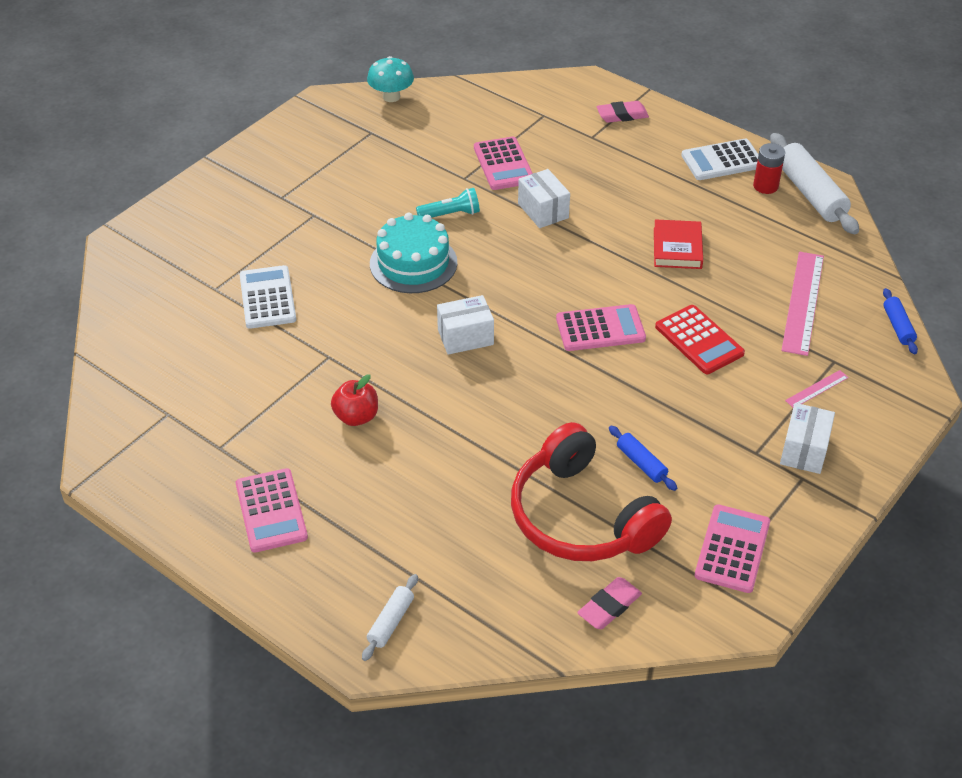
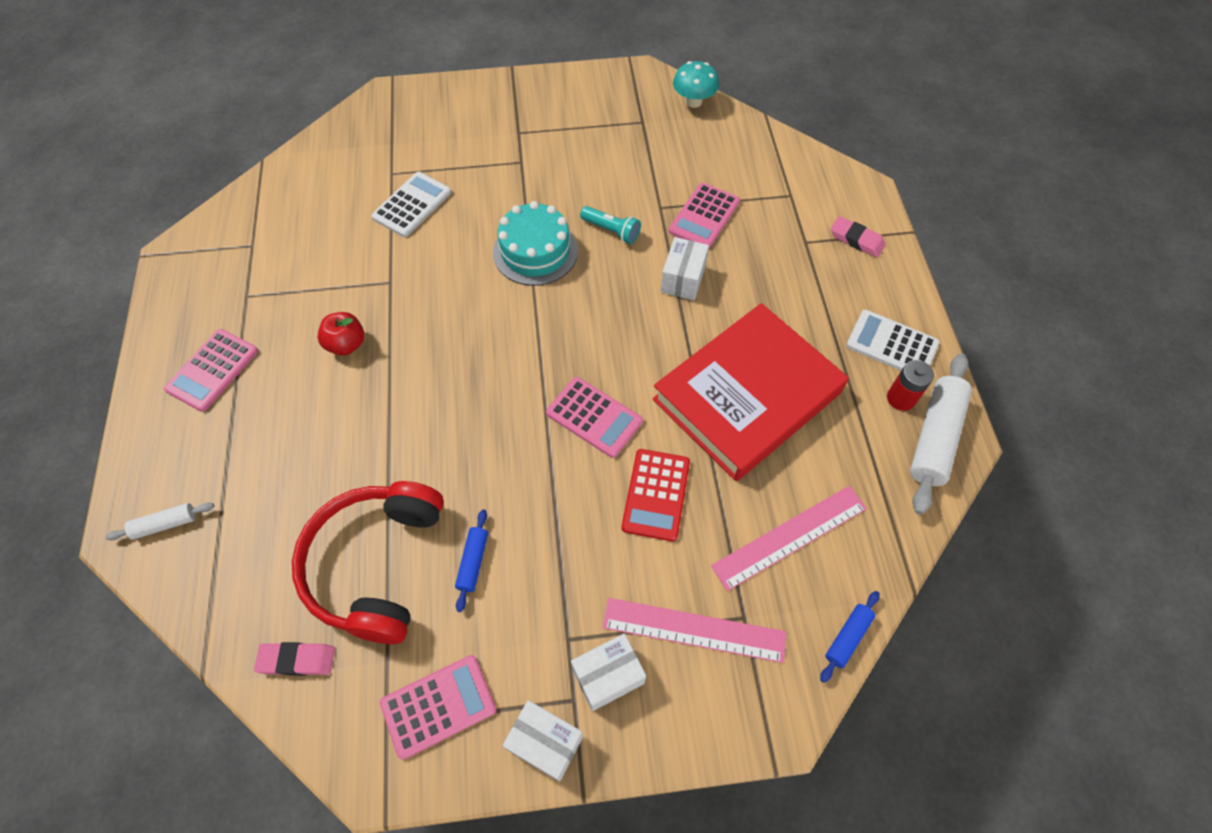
camera: 45 degrees right, 15 degrees up
(465, 337) = (492, 342): white box -> white box (545, 743)
(677, 248) = (746, 396): red book -> red book, size x2.33
(816, 389) = (694, 629): pink ruler -> pink ruler, size x2.12

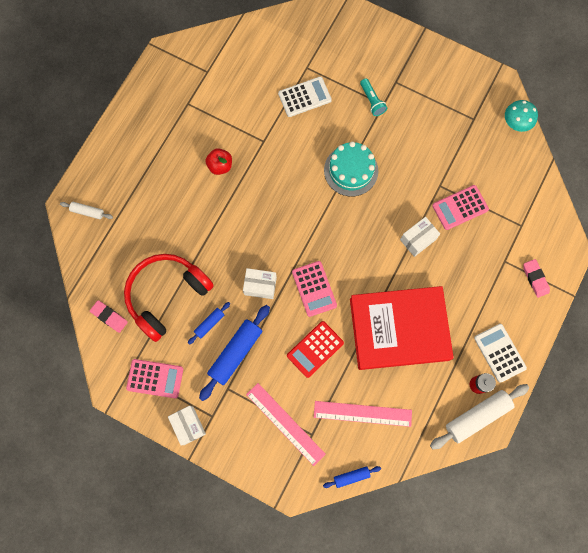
camera: 35 degrees right, 15 degrees up
(212, 370) = (149, 139): pink calculator -> none
(544, 578) = (236, 353): none -> blue rolling pin
(608, 676) = (233, 417): white box -> white box (260, 286)
(612, 231) = (401, 184): turquoise flashlight -> turquoise flashlight (372, 101)

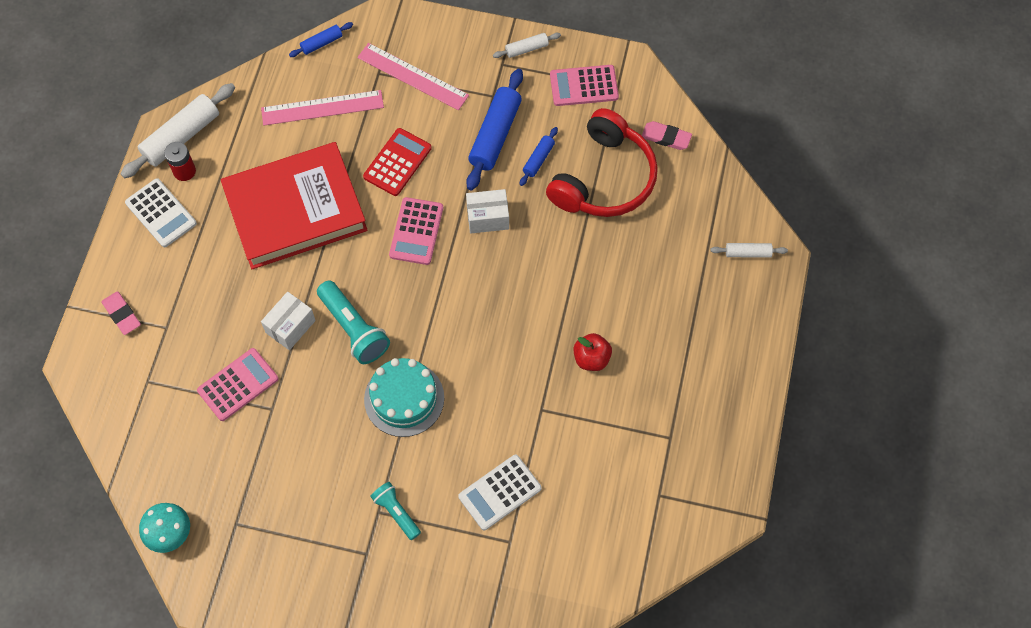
camera: 165 degrees right, 10 degrees down
(188, 425) = (526, 49): white box -> white rolling pin
(314, 288) = (416, 231): pink calculator -> pink calculator turned 135 degrees counterclockwise
(374, 226) = (354, 329): none -> turquoise flashlight

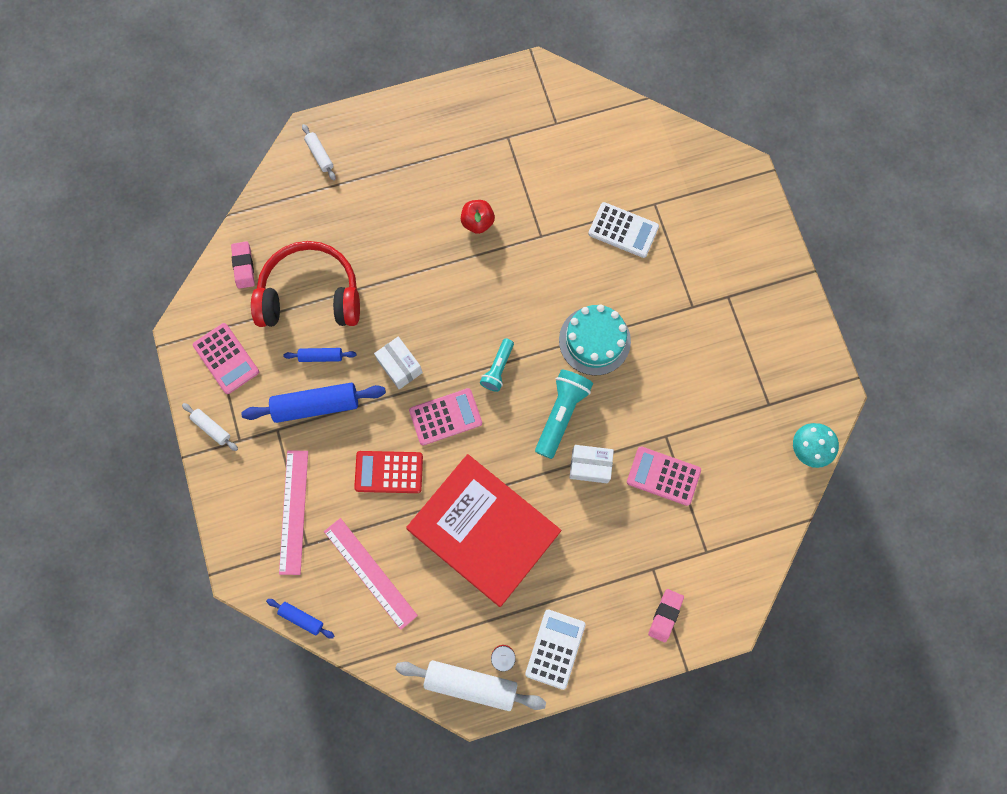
camera: 120 degrees left, 10 degrees up
(396, 512) = (684, 294): turquoise flashlight -> turquoise flashlight (498, 369)

